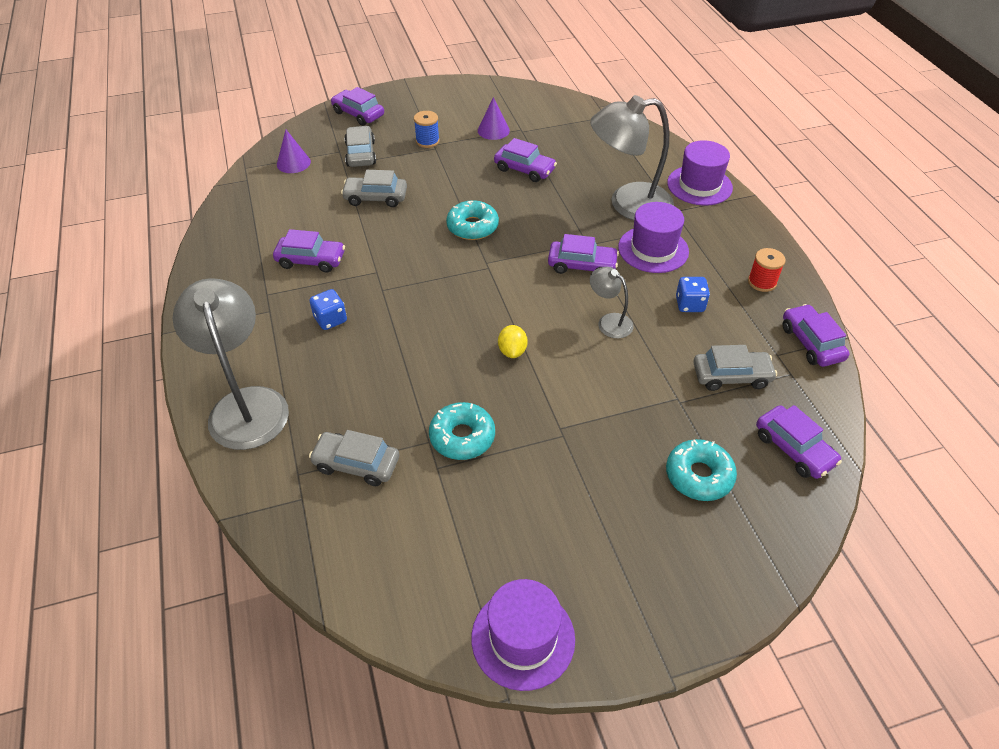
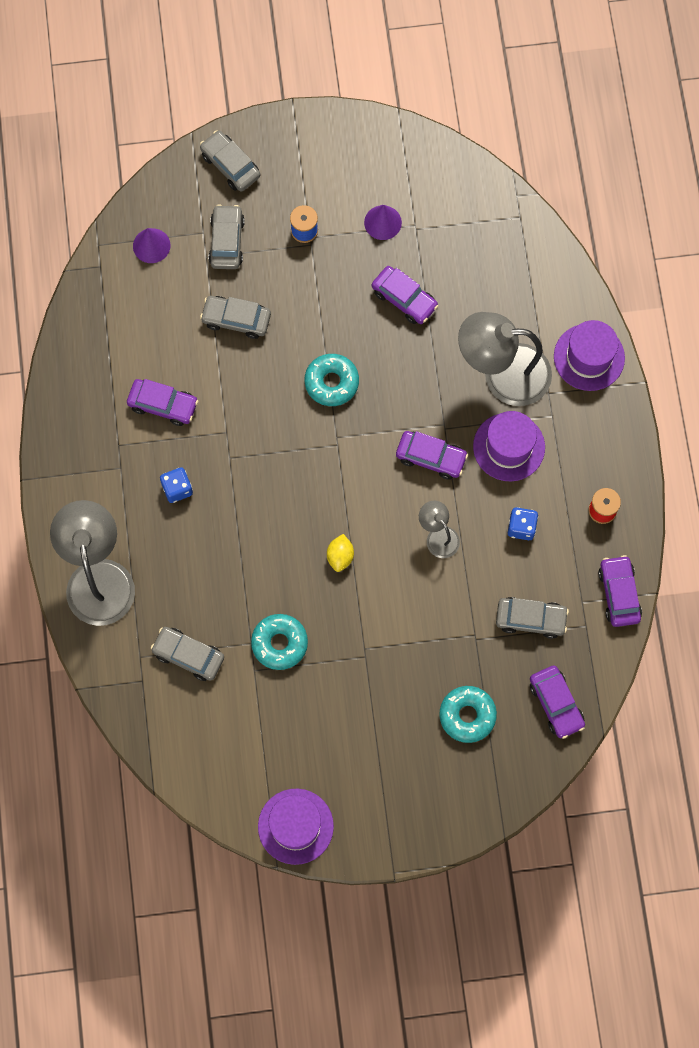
camera: 10 degrees right, 25 degrees up
(358, 114) = (230, 165): purple car -> grey car

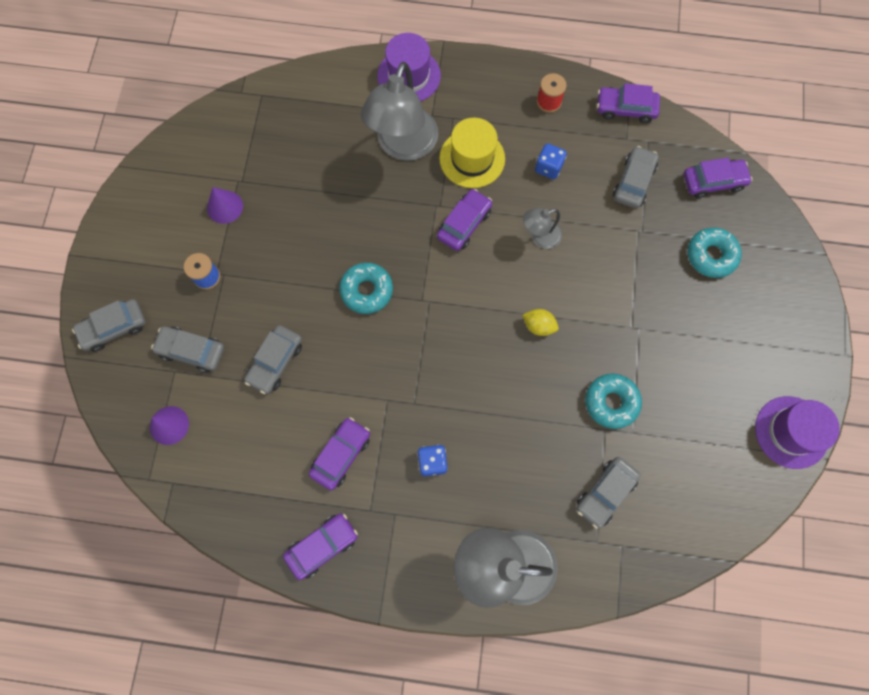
camera: 75 degrees left, 0 degrees up
(404, 299) = (305, 207): purple car -> purple car (322, 546)
(509, 447) = (472, 158): purple hat -> yellow hat

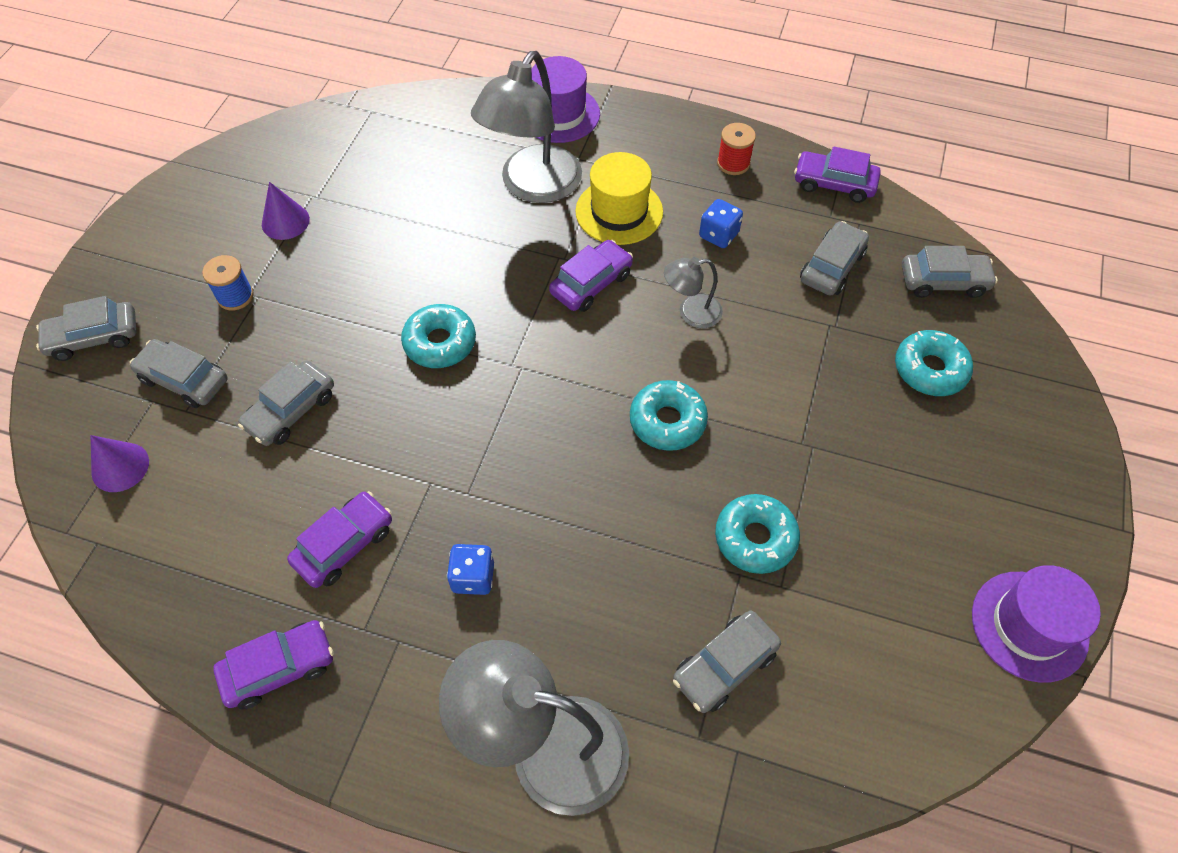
camera: 10 degrees right, 15 degrees down
(538, 326) = (667, 421): yellow lemon -> turquoise donut
(713, 182) = (943, 281): purple car -> grey car

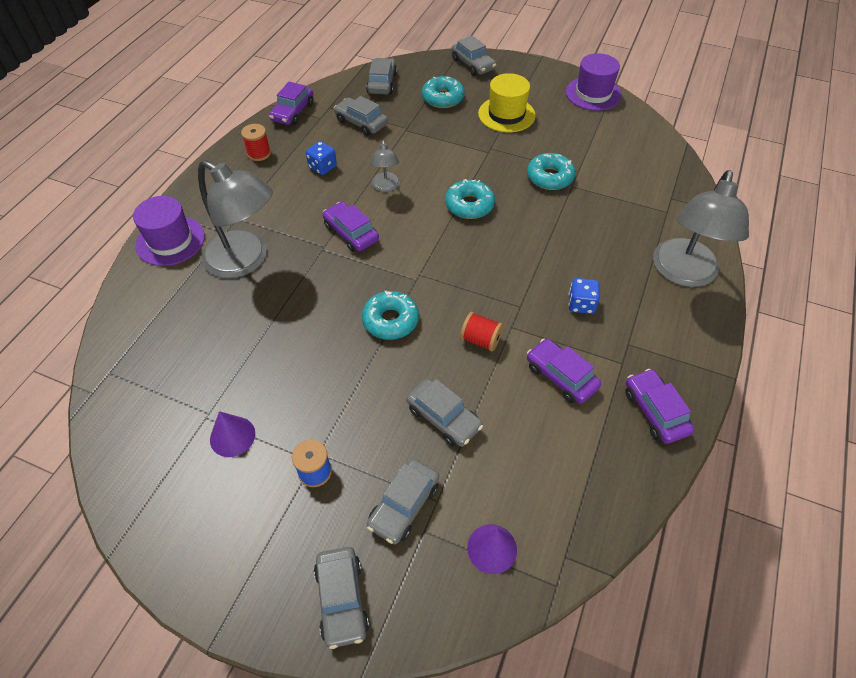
camera: 85 degrees left, 5 degrees down
(408, 445) = (480, 340): none -> red spool
(619, 211) = (287, 214): yellow hat -> yellow hat (506, 114)
(724, 666) = (626, 197): grey car -> grey car (473, 64)

